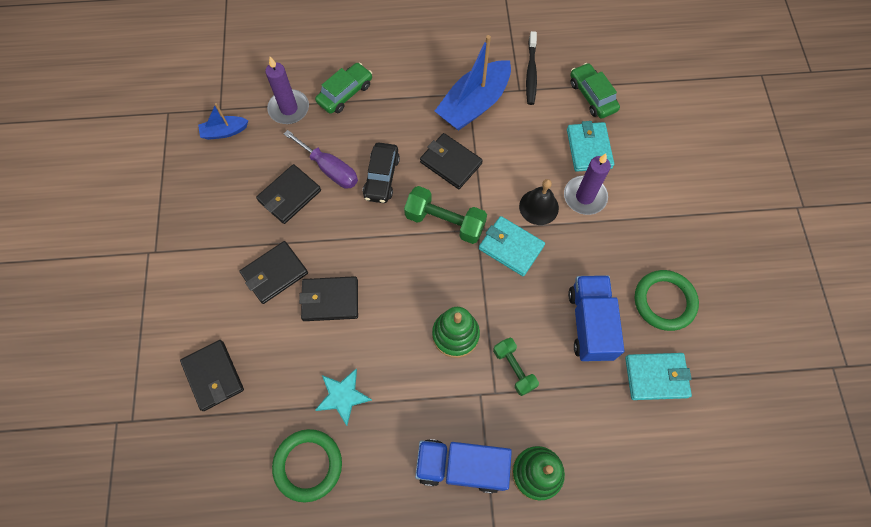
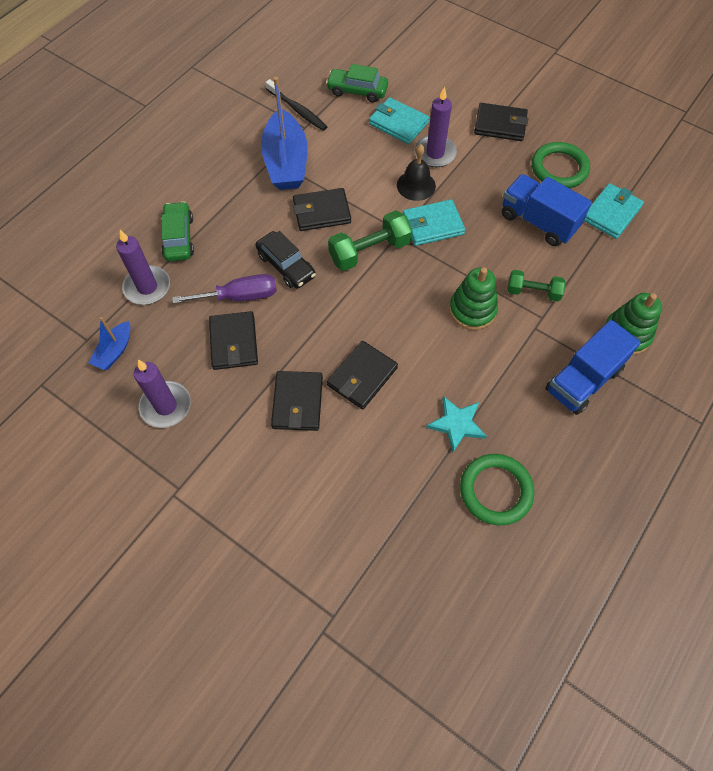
camera: 50 degrees left, 5 degrees down
(208, 195) = (166, 406): none -> purple candle
(213, 376) = (350, 515): black wallet -> black wallet (500, 125)

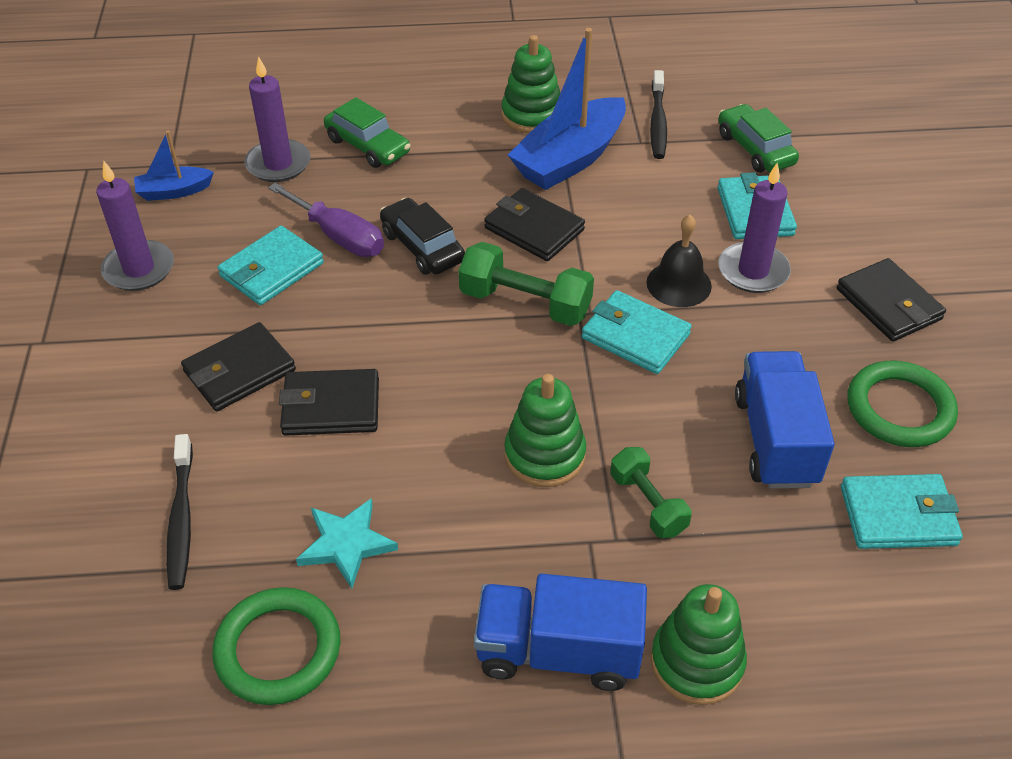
camera: 50 degrees right, 15 degrees down
(179, 237) = (368, 146): green car -> green car turned 90 degrees clockwise
(234, 342) = (272, 270): black wallet -> turquoise wallet
(235, 153) = (532, 115): none -> green stacking toy
(286, 266) = (422, 247): black car -> black car turned 135 degrees clockwise
(378, 488) = (181, 519): none -> black toothbrush

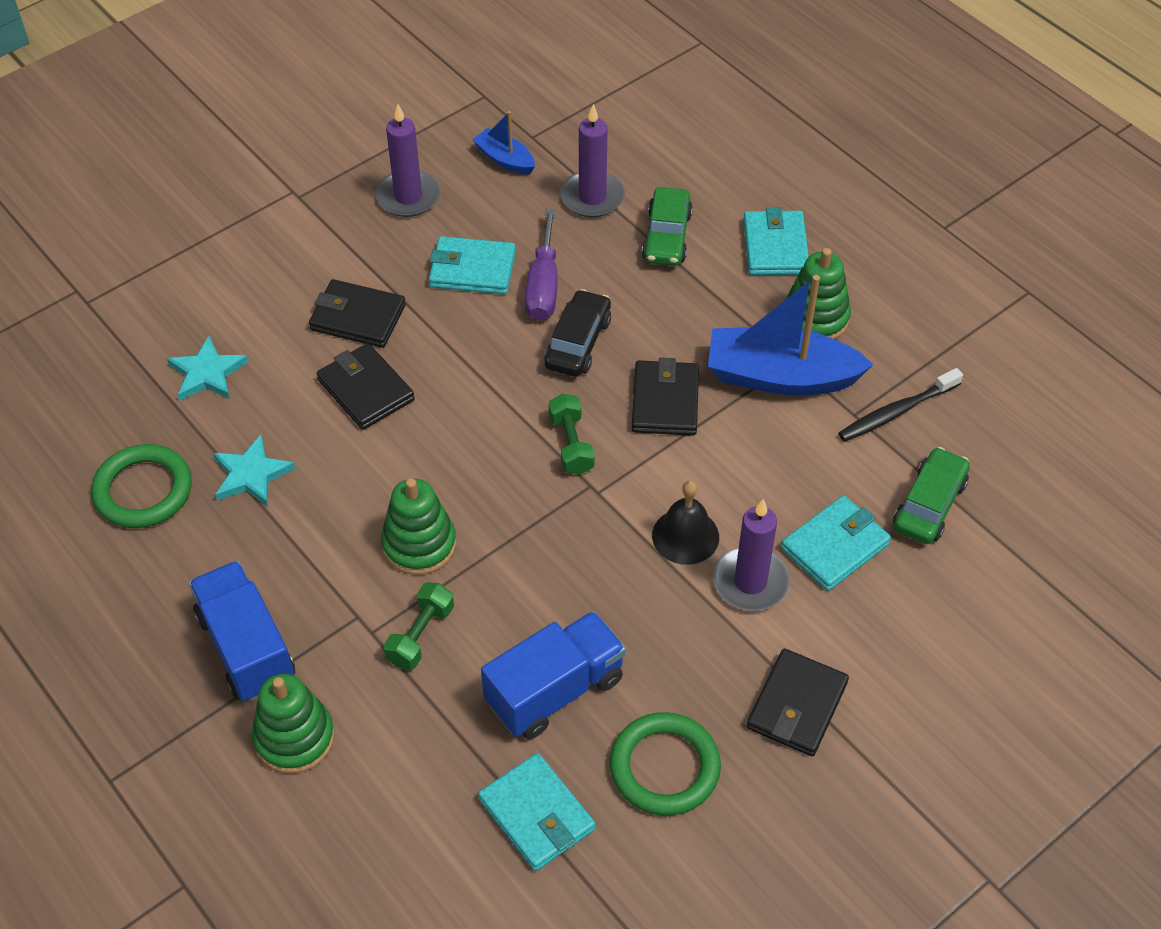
camera: 55 degrees right, 5 degrees up
(181, 519) = (207, 373): black toothbrush -> turquoise star
(525, 303) = (571, 444): green dumbbell -> green dumbbell, size x0.65
(635, 336) = (595, 537): turquoise wallet -> turquoise wallet (775, 247)

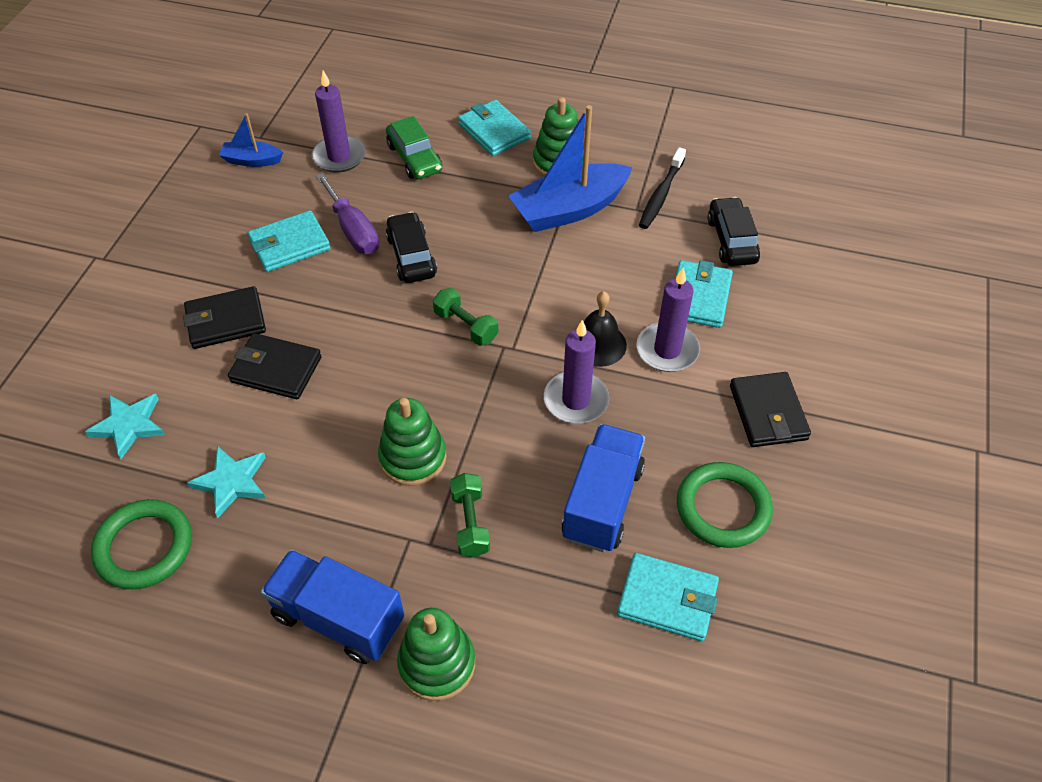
camera: 35 degrees left, 0 degrees up
(408, 197) = (196, 218): purple candle -> purple candle (576, 400)
(665, 402) = (507, 264): black wallet -> none
(929, 505) = (731, 240): green car -> black car

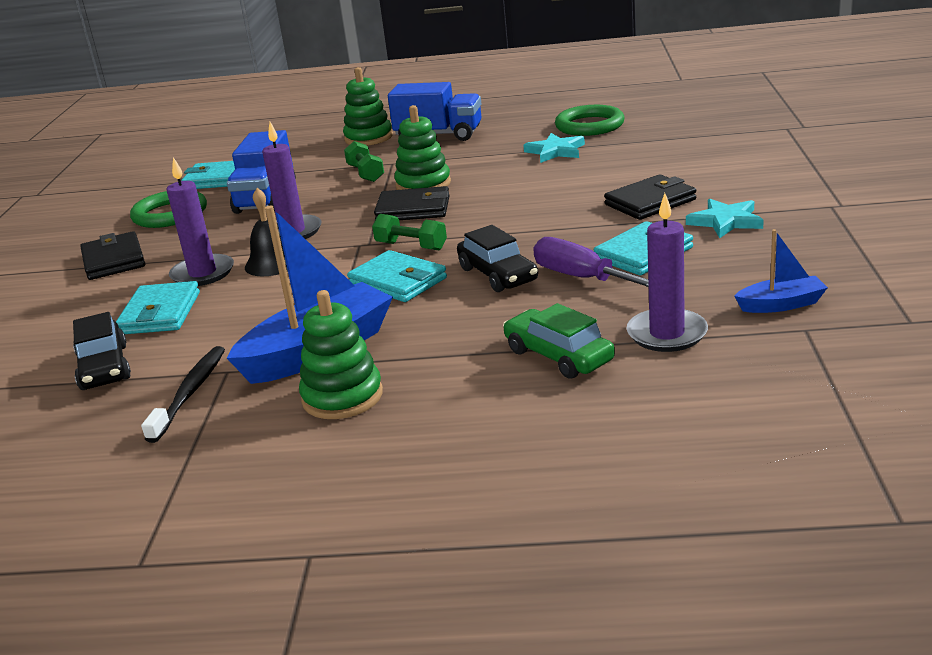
camera: 170 degrees right, 25 degrees down
(129, 425) = (664, 151): turquoise star -> turquoise star (726, 221)
(276, 369) = (573, 192): black wallet -> black wallet (413, 209)
(494, 131) = (457, 413): turquoise wallet -> turquoise wallet (398, 281)

